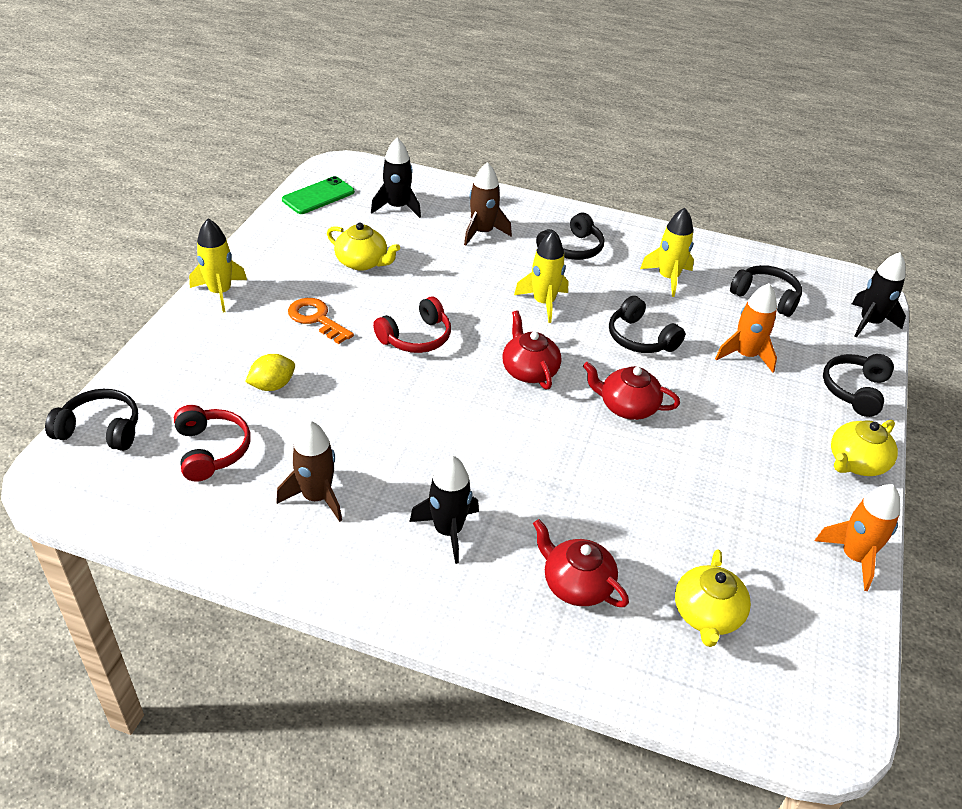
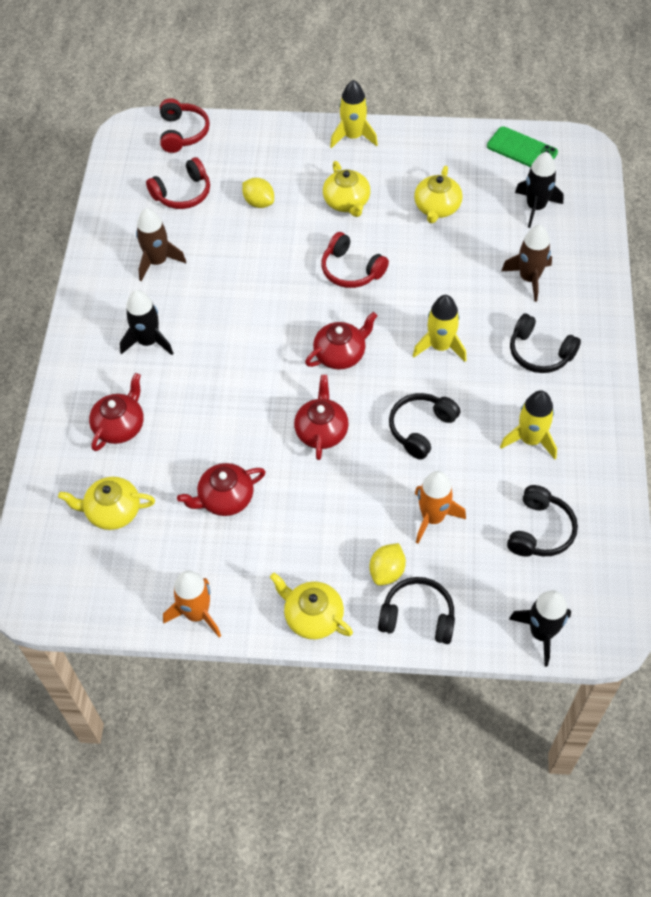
camera: 80 degrees right, 15 degrees up
(101, 429) = (183, 133): black headphones -> red headphones
(316, 319) = (347, 202): orange key -> yellow teapot
(703, 502) = (225, 498): none -> red teapot
(804, 399) = (387, 571): none -> yellow lemon

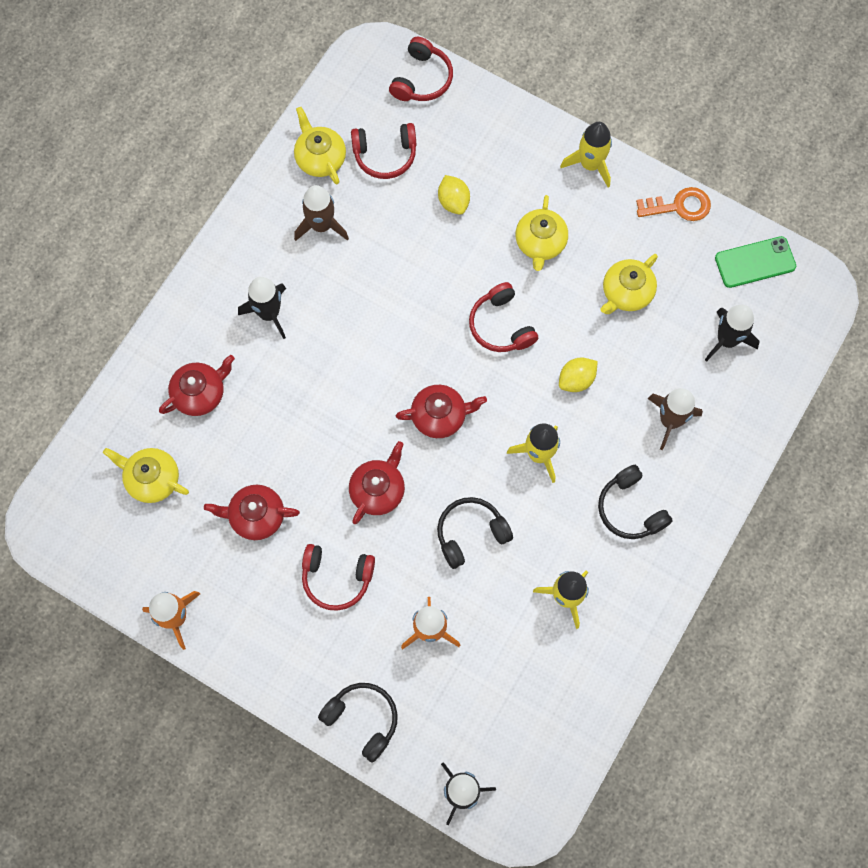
camera: 25 degrees right, 15 degrees up
(312, 616) = (272, 671): yellow teapot -> yellow teapot (320, 158)
(326, 514) = (336, 578): none -> red headphones
(387, 571) = (359, 662): yellow lemon -> yellow lemon (576, 380)
(440, 137) = (679, 206): none -> orange key
(522, 149) = (755, 262): green phone -> green phone turned 75 degrees counterclockwise
(540, 531) = (519, 693): black headphones -> none

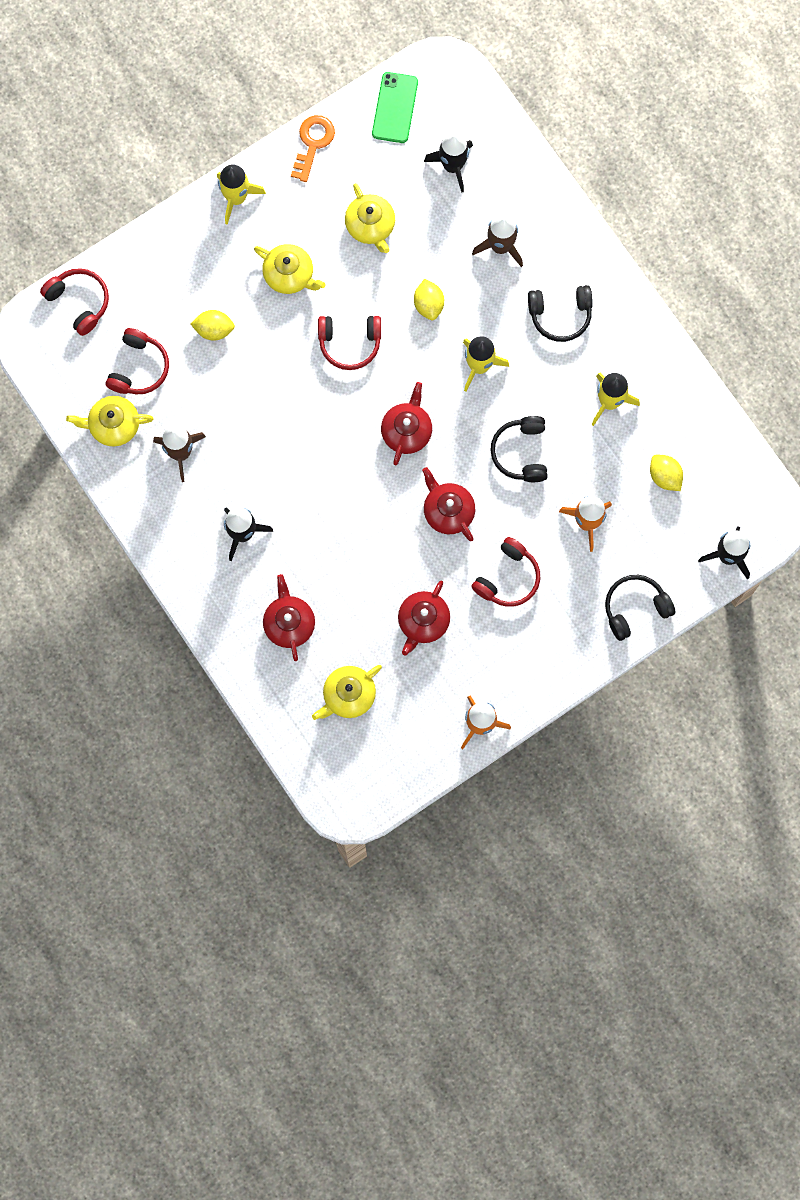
camera: 65 degrees left, 5 degrees up
(515, 688) = (664, 476): none -> yellow lemon

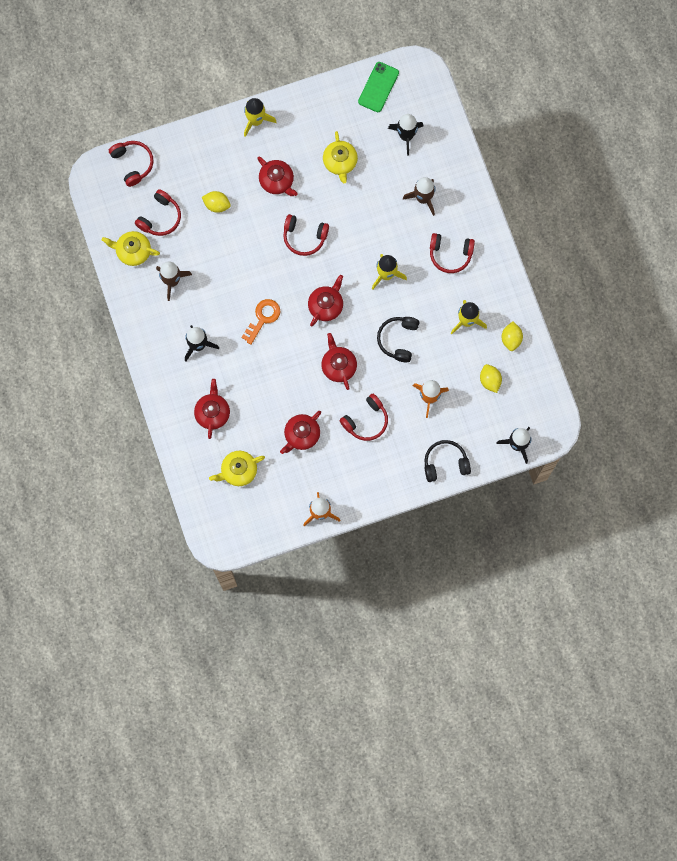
camera: 15 degrees right, 0 degrees up
(290, 275) = (277, 181): yellow teapot -> red teapot
(313, 143) = (317, 97): orange key -> orange key (263, 318)
(428, 304) = (364, 225): yellow lemon -> yellow lemon (511, 339)
(560, 315) = (450, 254): black headphones -> red headphones

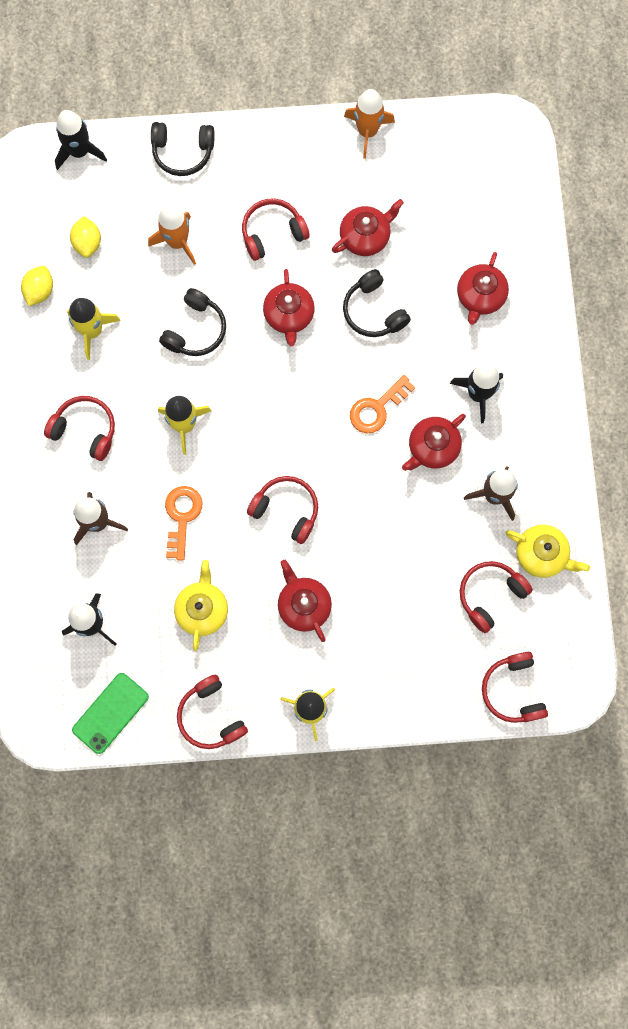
camera: 165 degrees left, 0 degrees up
(217, 205) = (402, 592): yellow lemon -> none
(238, 471) = (463, 212): yellow teapot -> none
(282, 383) = (373, 311): none -> black headphones
(316, 101) = (211, 716): none -> red headphones
(326, 305) = (283, 403): red teapot -> red teapot (432, 448)
(370, 215) = (182, 516): none -> orange key

